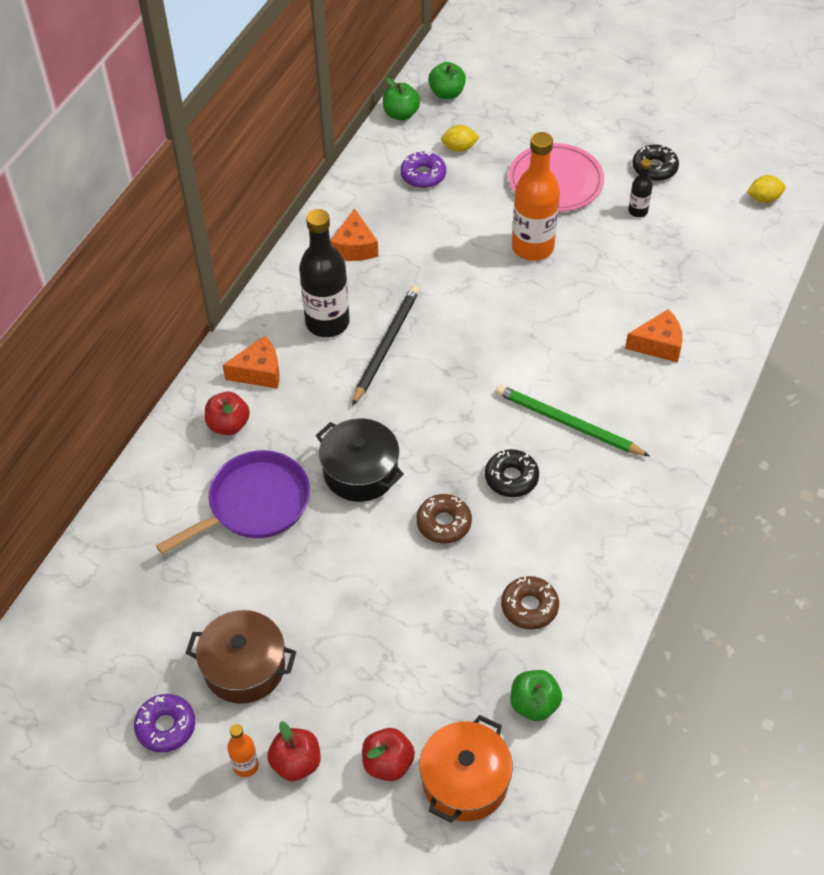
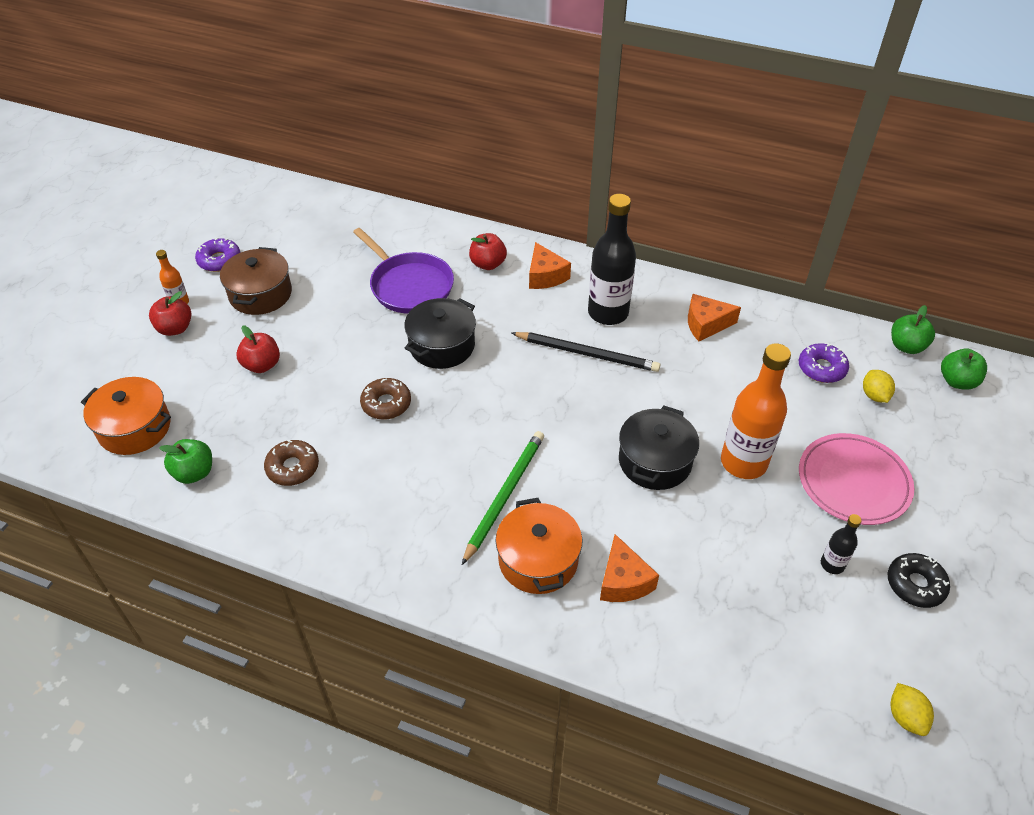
camera: 85 degrees right, 5 degrees down
(388, 763) = (162, 380): red apple -> red apple (262, 365)
(511, 478) = (436, 451): black donut -> none
(529, 308) = (655, 461): none -> black pot
(639, 402) = (538, 560): none -> orange pot

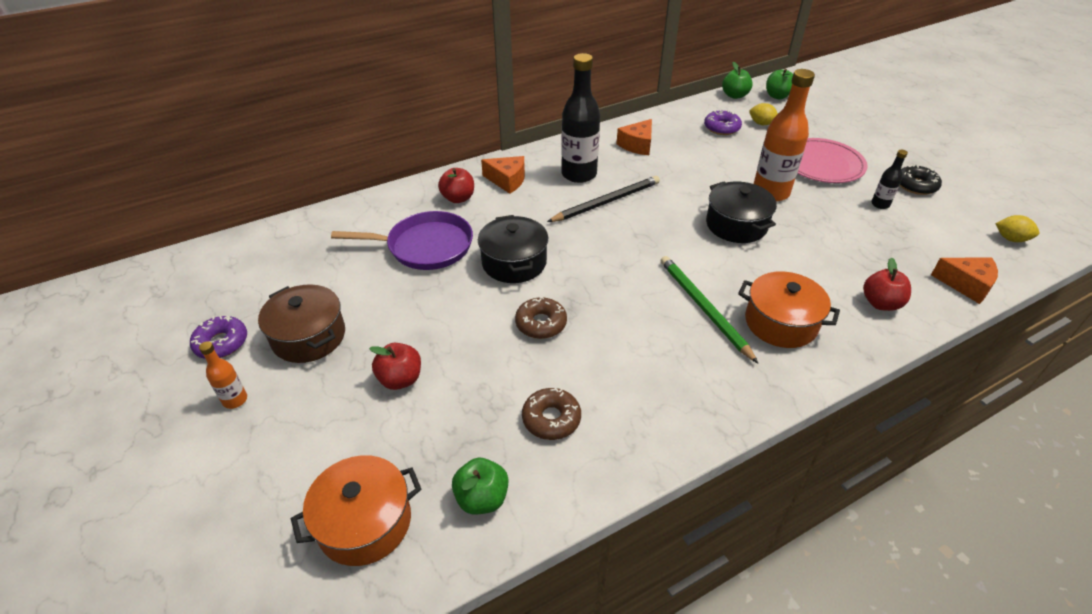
camera: 50 degrees left, 5 degrees down
(175, 328) = (267, 421): red apple -> red apple (880, 303)
(623, 581) = (831, 292): orange cheese -> orange cheese (966, 284)

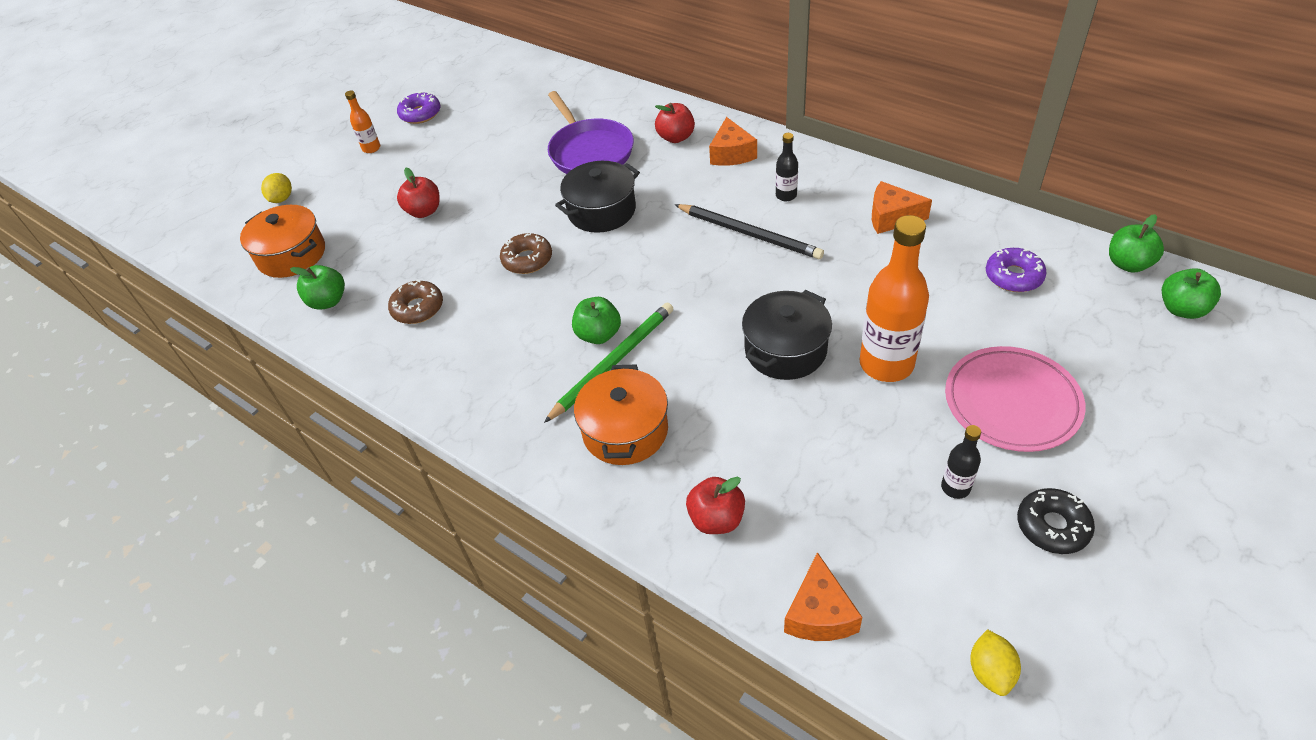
camera: 70 degrees right, 5 degrees up
(309, 337) = (446, 147): brown pot -> none
(579, 174) = (786, 195): black bottle -> black bottle, size x0.47
(667, 307) = (598, 335): none -> green apple
(761, 124) = (1069, 312): yellow lemon -> yellow lemon (282, 199)

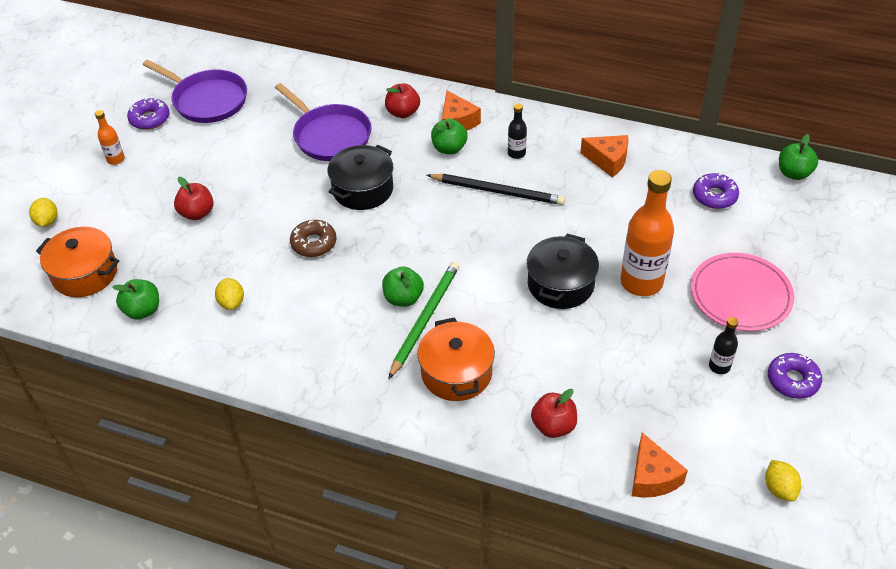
camera: 20 degrees left, 0 degrees up
(418, 308) = (232, 302): brown donut -> yellow lemon
(483, 102) = (207, 100): none -> purple pan
(892, 217) = (608, 160): orange cheese -> orange cheese turned 150 degrees counterclockwise
(1052, 526) = (792, 380): black donut -> purple donut
(1182, 309) = (839, 203): green apple -> green apple (449, 148)

